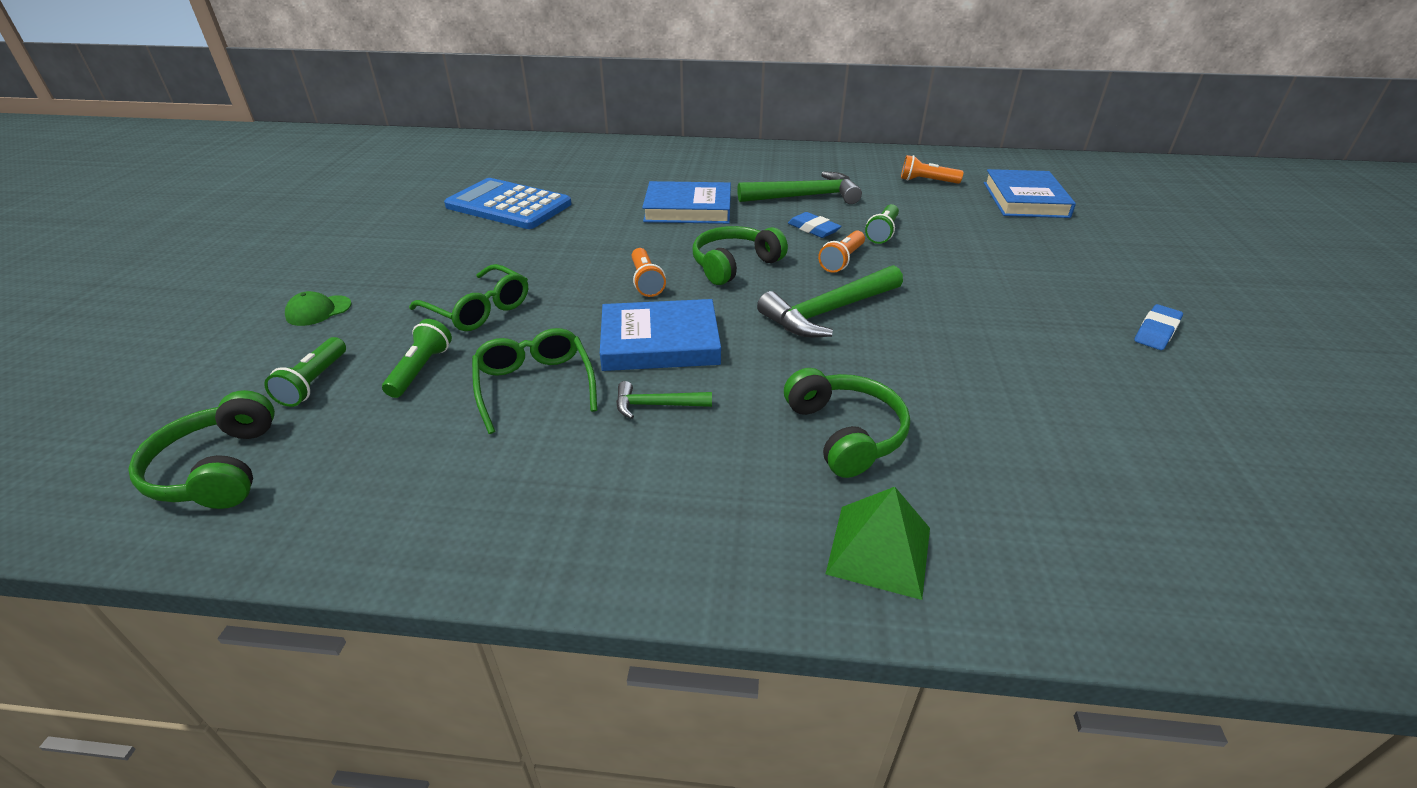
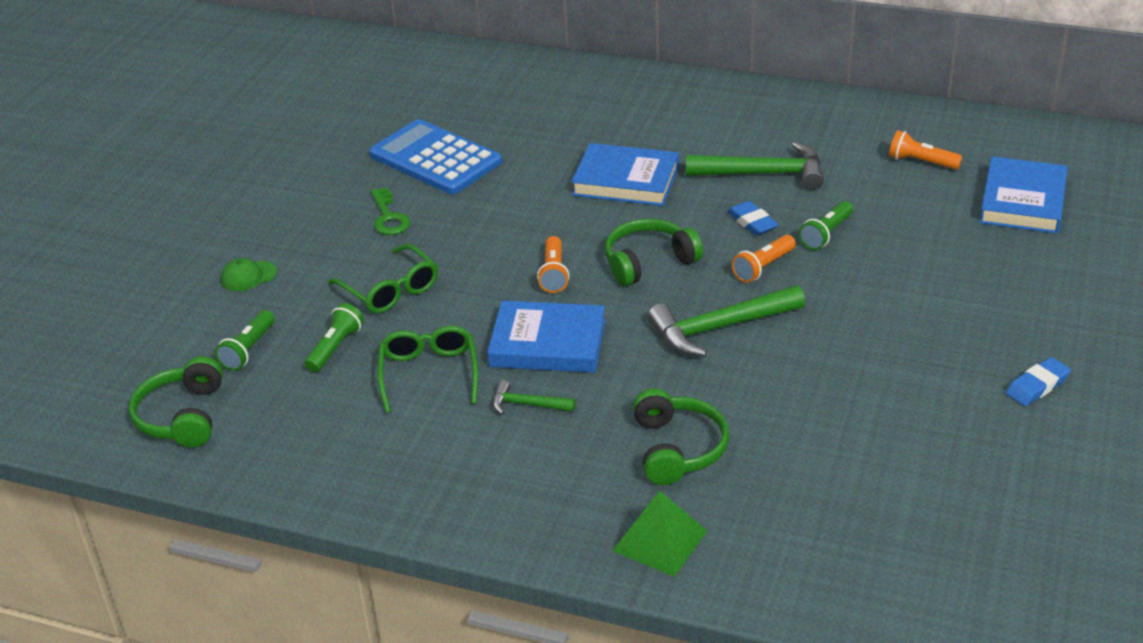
camera: 15 degrees right, 0 degrees up
(469, 250) = (389, 217): none -> green key

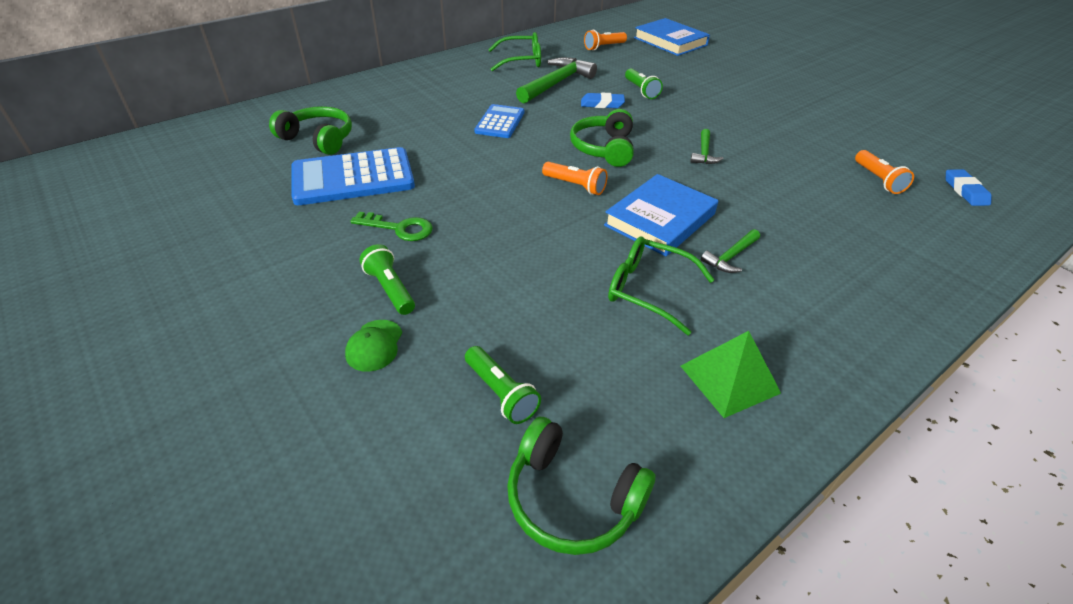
camera: 60 degrees left, 5 degrees up
(335, 347) = (557, 330): green flashlight -> green flashlight (390, 289)
(390, 290) = (506, 266): green glasses -> green glasses (521, 60)
(626, 180) = (500, 122): blue book -> blue calculator
(660, 540) = (932, 260): green pyramid -> green pyramid (729, 379)
(678, 448) = (828, 215): green headphones -> green headphones (318, 139)
(719, 328) = (704, 153): green hammer -> green hammer, size x0.51
(763, 267) = (653, 118): orange flashlight -> orange flashlight (878, 180)
(1037, 386) = (835, 95): blue eraser -> blue eraser (965, 191)

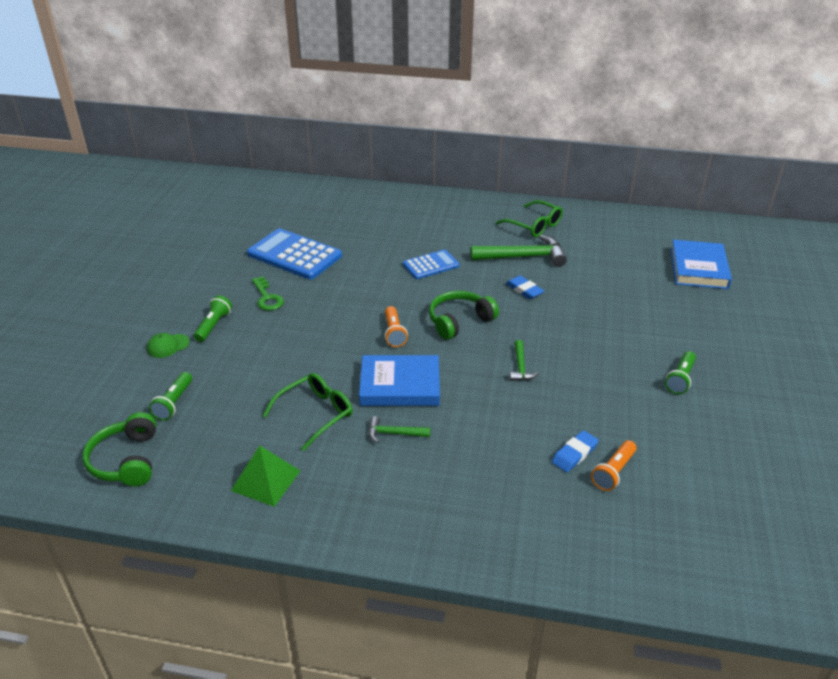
camera: 50 degrees right, 5 degrees down
(318, 139) = (317, 221): green headphones -> none
(604, 47) = (624, 245): orange flashlight -> none
(641, 90) = (576, 296): green flashlight -> green flashlight (680, 379)
(648, 290) = (315, 414): green glasses -> green glasses turned 60 degrees clockwise
(704, 153) = (520, 367): green hammer -> green hammer turned 60 degrees counterclockwise
(965, 191) = (671, 532): blue eraser -> blue eraser (574, 454)

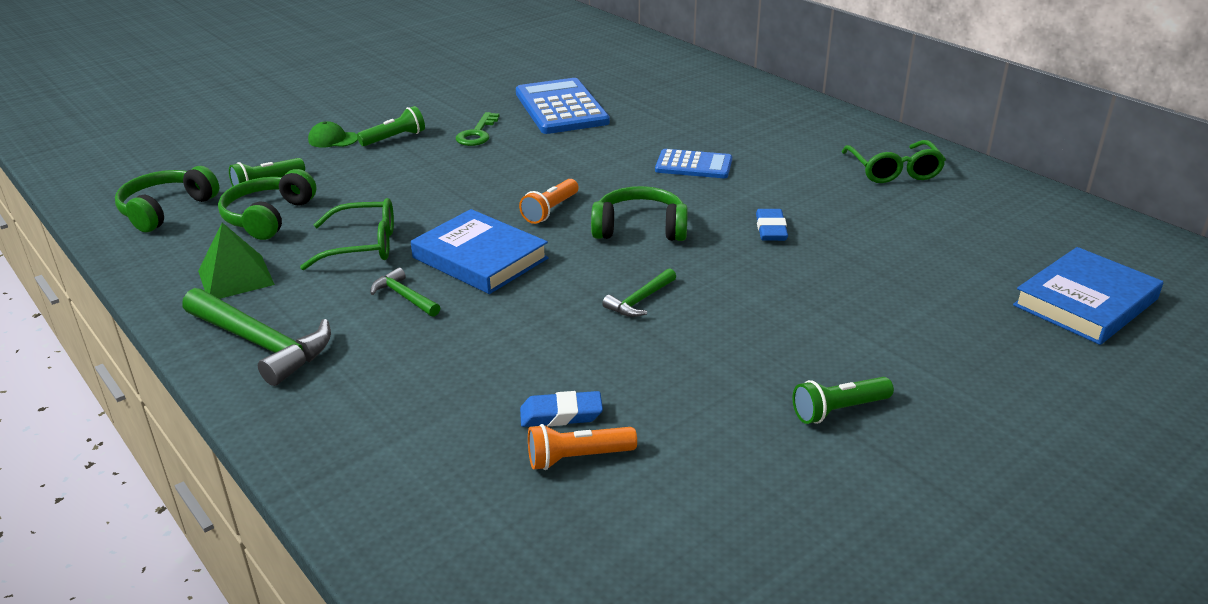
camera: 40 degrees right, 5 degrees down
(216, 427) = (268, 217): none -> green headphones
(523, 257) = (826, 197): green hammer -> green hammer (261, 344)

